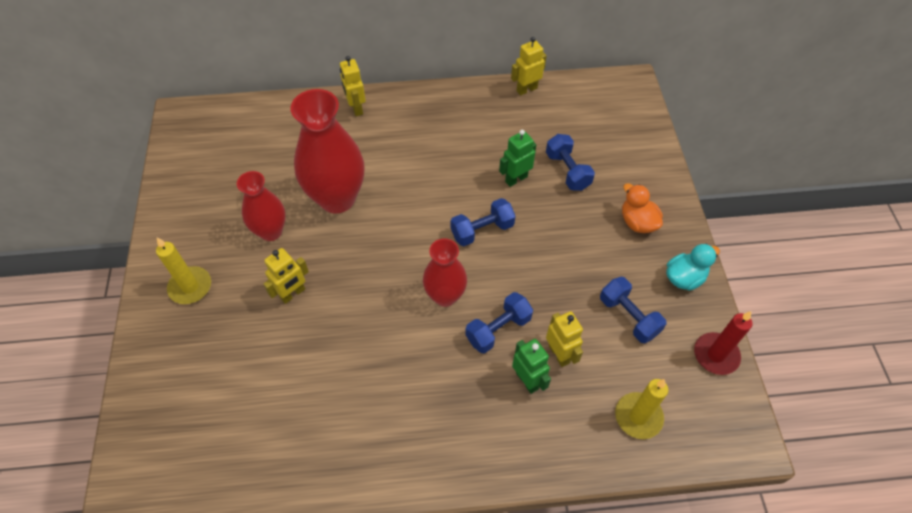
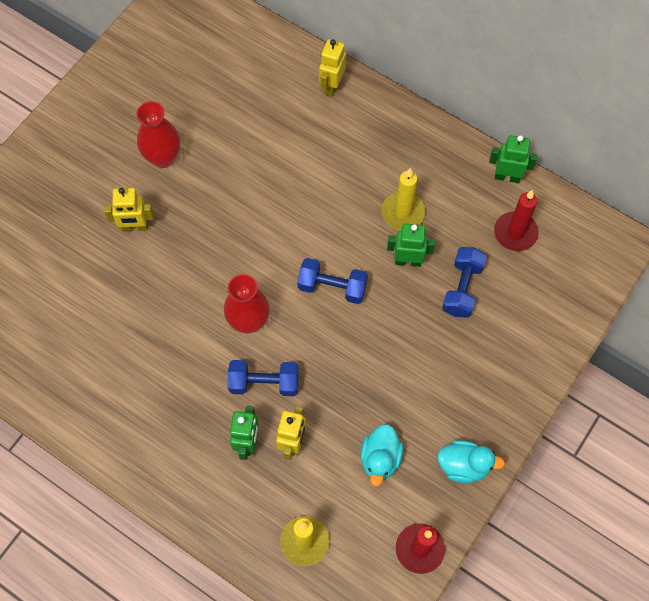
camera: 40 degrees right, 10 degrees up
(190, 287) = (66, 162): yellow candle -> yellow candle (403, 212)
(337, 198) = (240, 166): red vase -> none
(526, 89) = (507, 177): yellow robot -> green robot
(565, 117) = (515, 233): none -> red candle
(628, 316) = (380, 459): blue dumbbell -> turquoise duck
(637, 222) = (475, 385): orange duck -> none

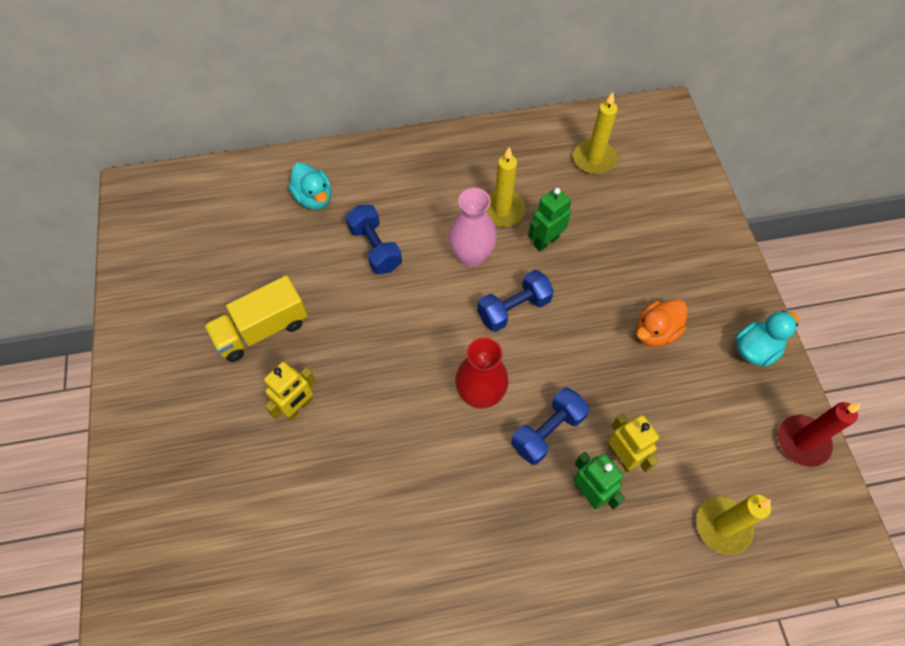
camera: 45 degrees left, 5 degrees down
(163, 157) = (262, 330): red vase -> yellow truck
(332, 86) = (345, 165): yellow robot -> none
(345, 226) = (471, 256): none -> pink vase
(380, 459) = (697, 403): turquoise duck -> turquoise duck (314, 198)
(409, 390) = (655, 332): none -> orange duck
(462, 288) = (604, 226): blue dumbbell -> blue dumbbell (375, 248)
(507, 177) = (544, 127): green robot -> none
(515, 233) = (594, 159): red candle -> yellow candle

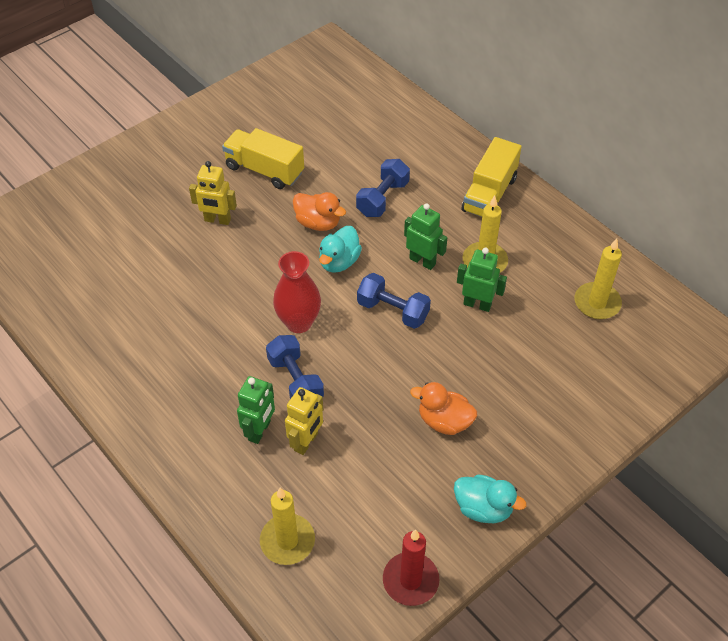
camera: 60 degrees right, 10 degrees down
(314, 198) = (399, 141): turquoise duck -> turquoise duck (339, 262)
(367, 317) = (318, 223): none -> orange duck
(429, 166) = (489, 194): none -> yellow truck
(471, 256) = (422, 261): pink vase -> green robot
(547, 431) = (295, 381): blue dumbbell -> blue dumbbell turned 45 degrees clockwise

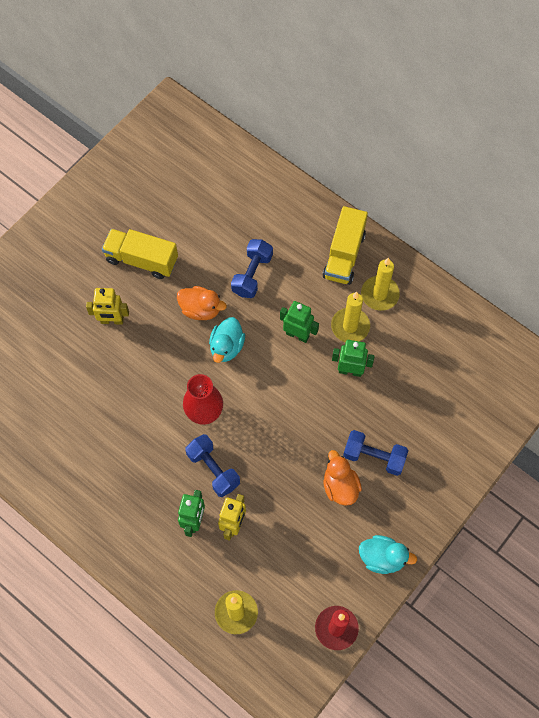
camera: 10 degrees left, 15 degrees up
(393, 311) = (281, 388): blue dumbbell -> blue dumbbell (374, 457)
(444, 421) = (340, 486): orange duck -> orange duck turned 60 degrees clockwise
(597, 303) = (448, 353): yellow candle -> yellow candle (379, 294)

